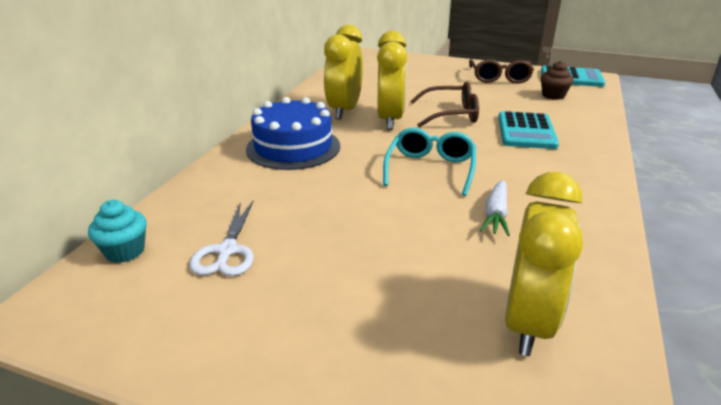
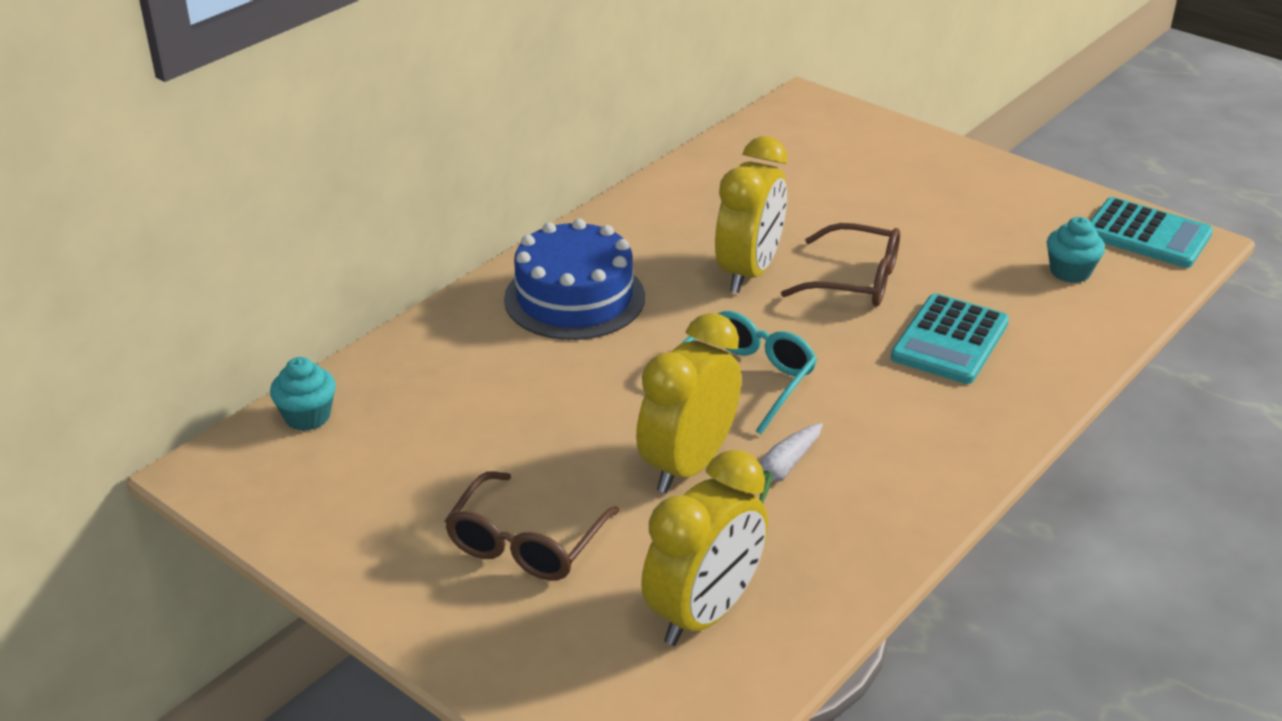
camera: 20 degrees right, 5 degrees up
(227, 251) = (419, 443): white scissors -> none
(344, 110) = (690, 238): yellow clock -> yellow clock (688, 465)
(499, 78) = (1009, 211): brown glasses -> brown glasses (526, 543)
(553, 95) = (1070, 272): brown cupcake -> turquoise cupcake

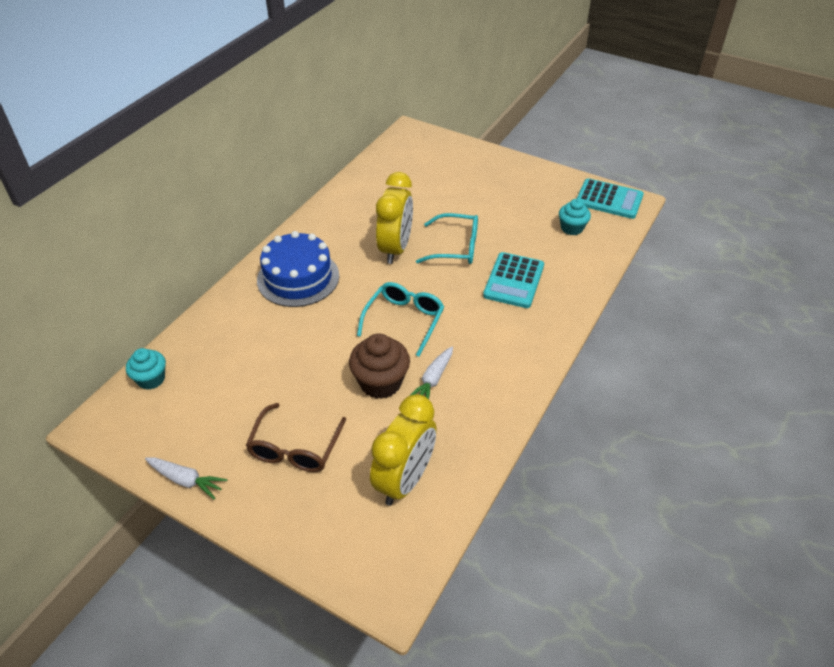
camera: 10 degrees left, 10 degrees up
(338, 566) = (186, 480): none -> white carrot
(688, 465) = (380, 382): yellow clock -> brown cupcake
(855, 280) = (456, 247): brown glasses -> turquoise glasses

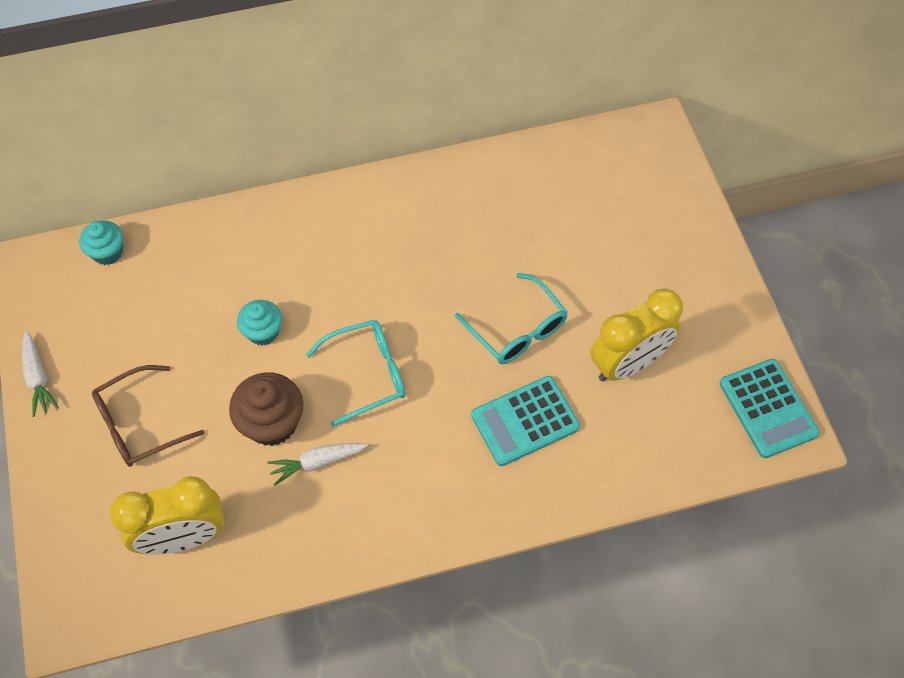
camera: 45 degrees right, 15 degrees up
(298, 278) = (330, 240): blue cake -> none
(395, 249) = (456, 281): yellow clock -> yellow clock (628, 363)
(571, 228) = (671, 410): turquoise cupcake -> turquoise cupcake (263, 332)

